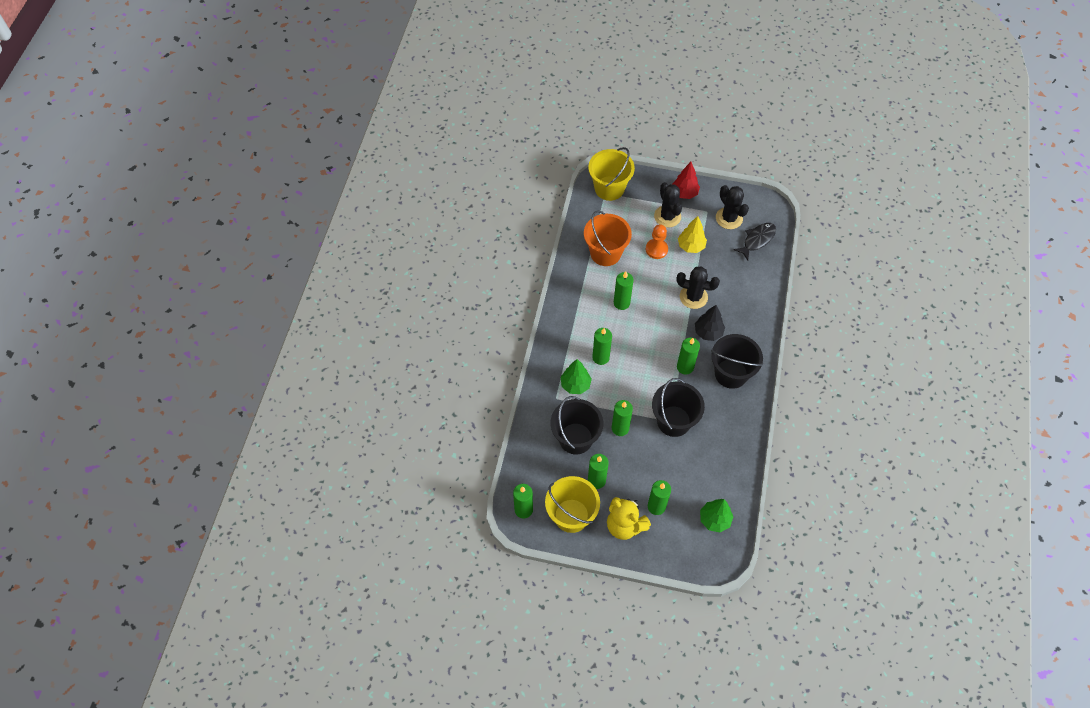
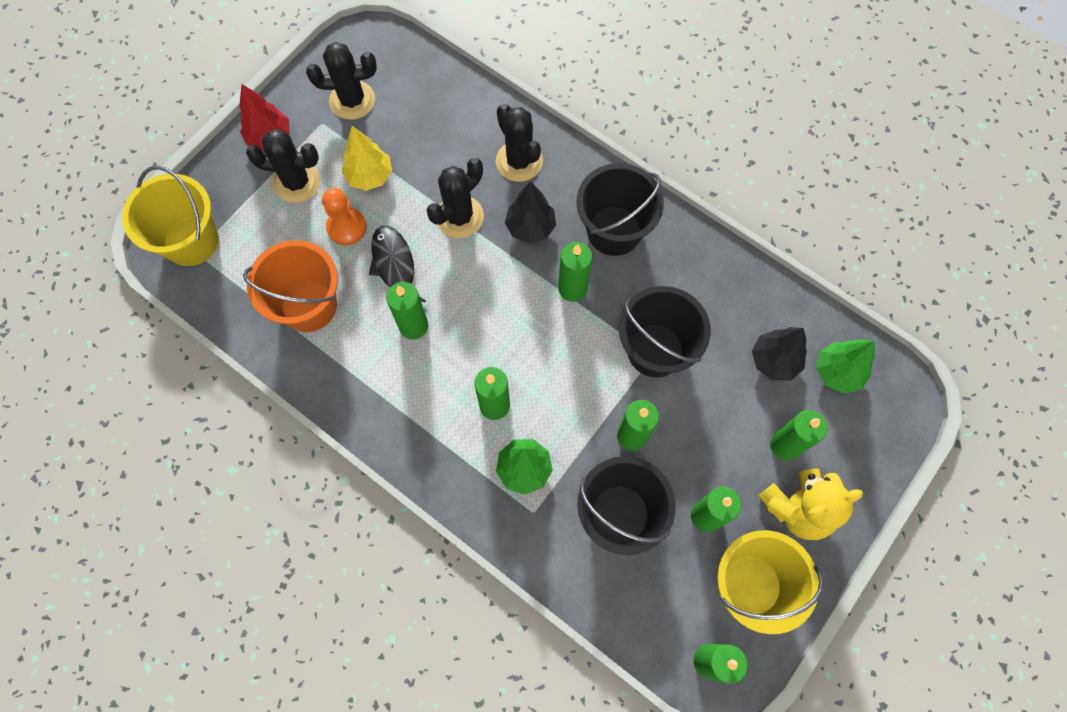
camera: 65 degrees left, 10 degrees up
(702, 484) = (774, 361): none -> black tree
(743, 310) = (519, 161): none -> black cactus
(757, 240) = (411, 83): black fish -> black fish (394, 266)

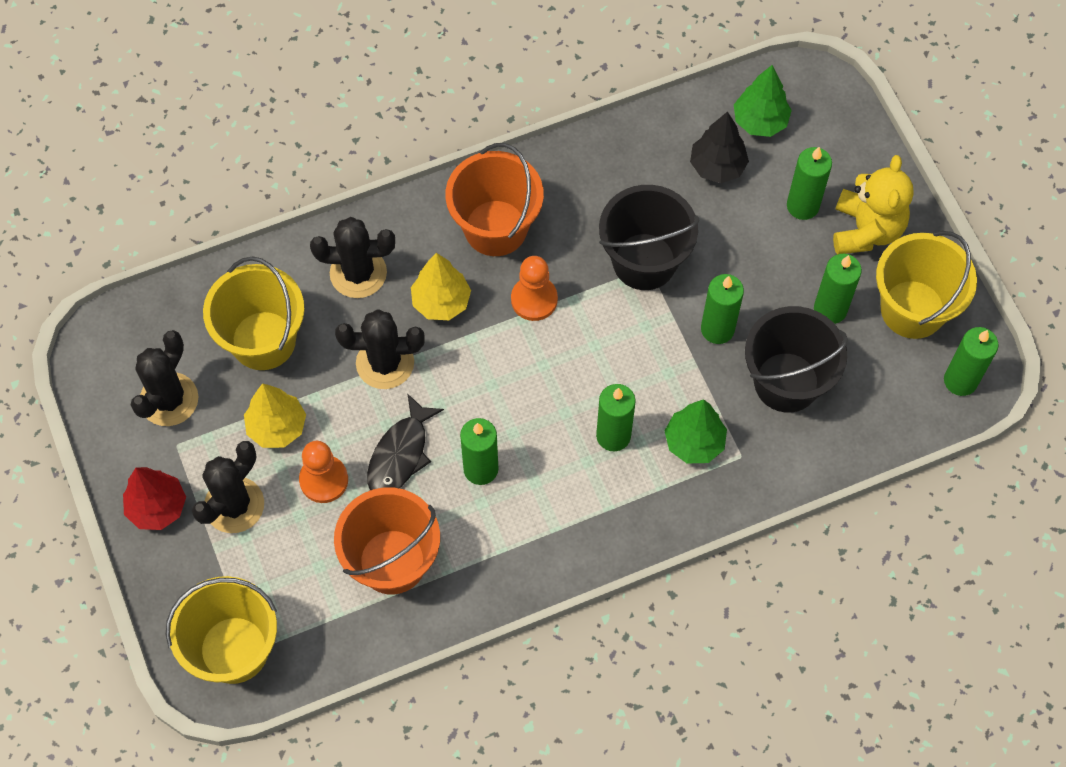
camera: 60 degrees left, 5 degrees down
(394, 266) = (400, 454): black fish -> black fish turned 75 degrees counterclockwise
(430, 131) = (263, 340): none -> yellow bucket
(459, 217) = (385, 363): black cactus -> black cactus turned 75 degrees counterclockwise
(530, 227) = (441, 302): black tree -> yellow tree
(572, 289) = (534, 299): green candle -> orange pawn
(614, 231) = (495, 228): black bucket -> orange bucket

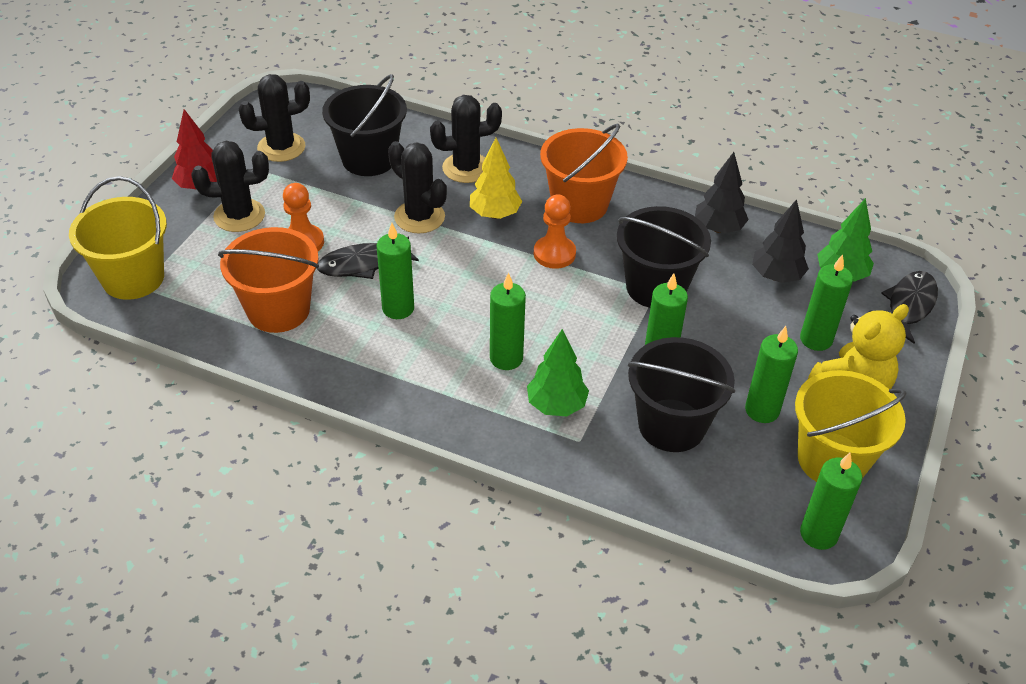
camera: 45 degrees right, 20 degrees down
(263, 340) = (369, 159): yellow bucket -> black bucket
(277, 427) = (316, 200): yellow tree -> none
(358, 273) = (466, 168): black cactus -> black cactus turned 60 degrees counterclockwise
(626, 154) = (718, 228): none -> black tree
(833, 110) = (909, 306): none -> black fish

